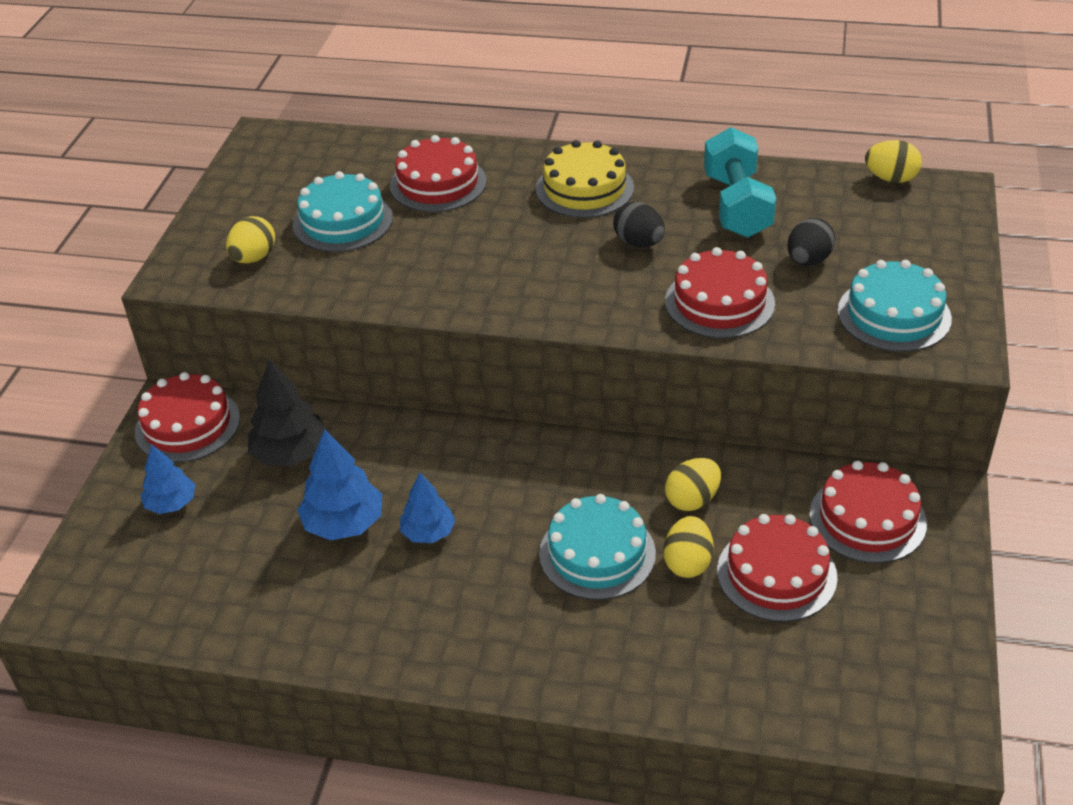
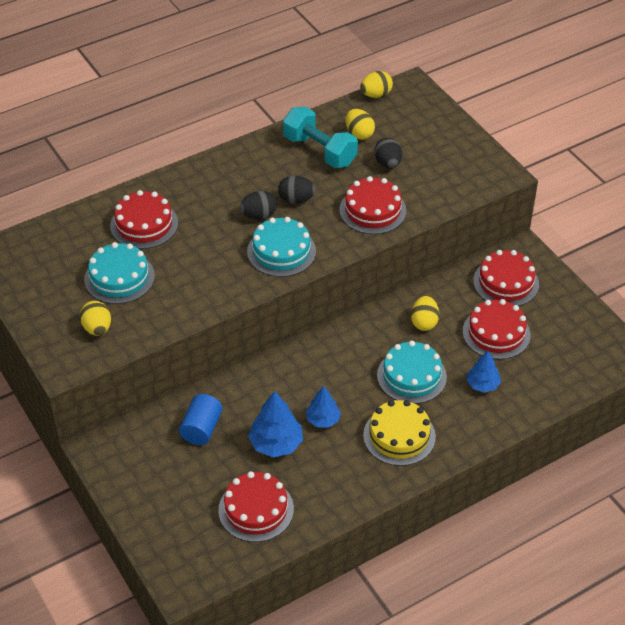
camera: 45 degrees left, 5 degrees up
(171, 503) = (172, 496): blue tree -> blue tree (482, 384)
(187, 425) = (122, 452): red cake -> red cake (256, 509)
(291, 453) = (201, 429): black tree -> blue cylinder
(573, 237) = (259, 215): none -> black egg
(584, 188) = (230, 183): yellow cake -> yellow cake (399, 436)
(687, 563) = (455, 353): yellow egg -> yellow egg (359, 134)
(894, 315) = (456, 171): turquoise cake -> turquoise cake (281, 251)

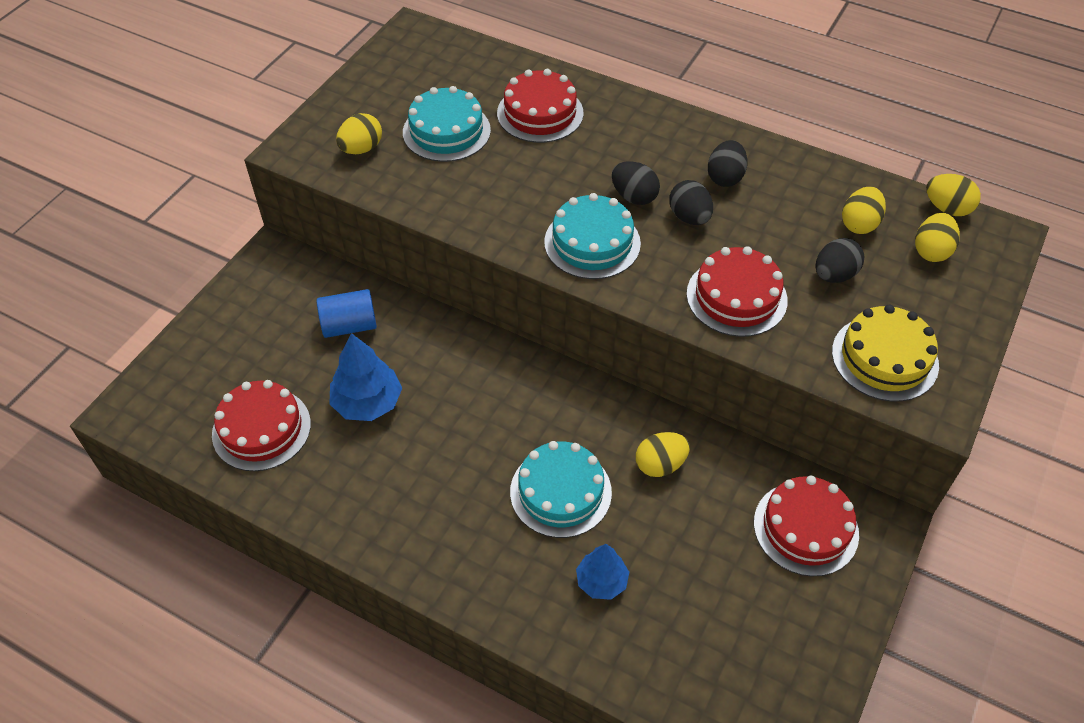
camera: 60 degrees right, 5 degrees up
(277, 169) = (725, 177): none -> black egg
(320, 151) = (792, 201): turquoise dumbbell -> none
(323, 420) = (431, 431): blue tree -> none
(399, 436) = (454, 523): yellow cake -> yellow cake (884, 358)
(401, 118) = (931, 251): none -> yellow egg
(496, 333) = (704, 557): red cake -> none

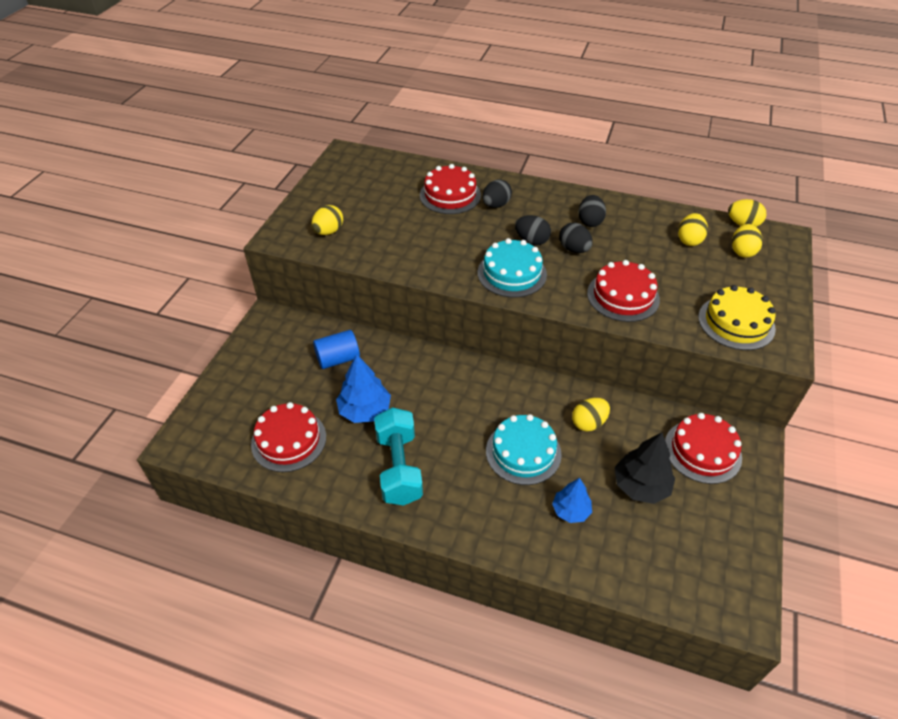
camera: 10 degrees left, 5 degrees down
(392, 487) = (399, 467): none -> turquoise dumbbell
(446, 131) = (387, 213): turquoise cake -> none
(705, 563) = (640, 486): none -> black tree
(834, 275) = (684, 274): black egg -> black egg (496, 205)

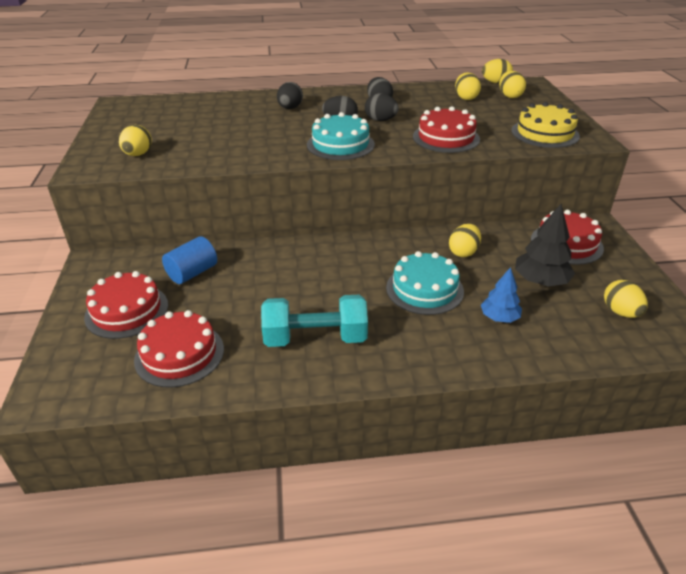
camera: 25 degrees left, 10 degrees down
(365, 410) = (248, 304): blue tree -> none
(399, 467) = (315, 338): turquoise dumbbell -> turquoise dumbbell turned 60 degrees counterclockwise
(450, 195) = (243, 110): red cake -> red cake (127, 311)
(694, 553) = (620, 312): none -> yellow egg

